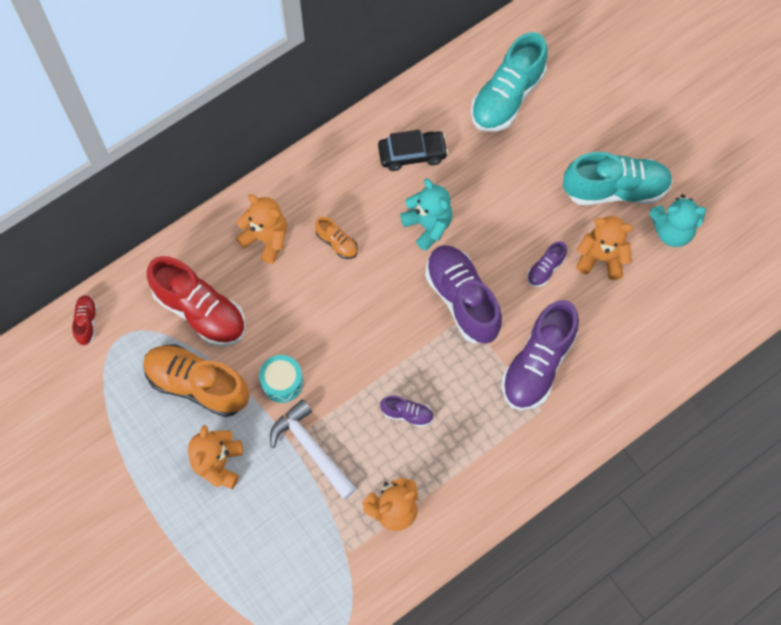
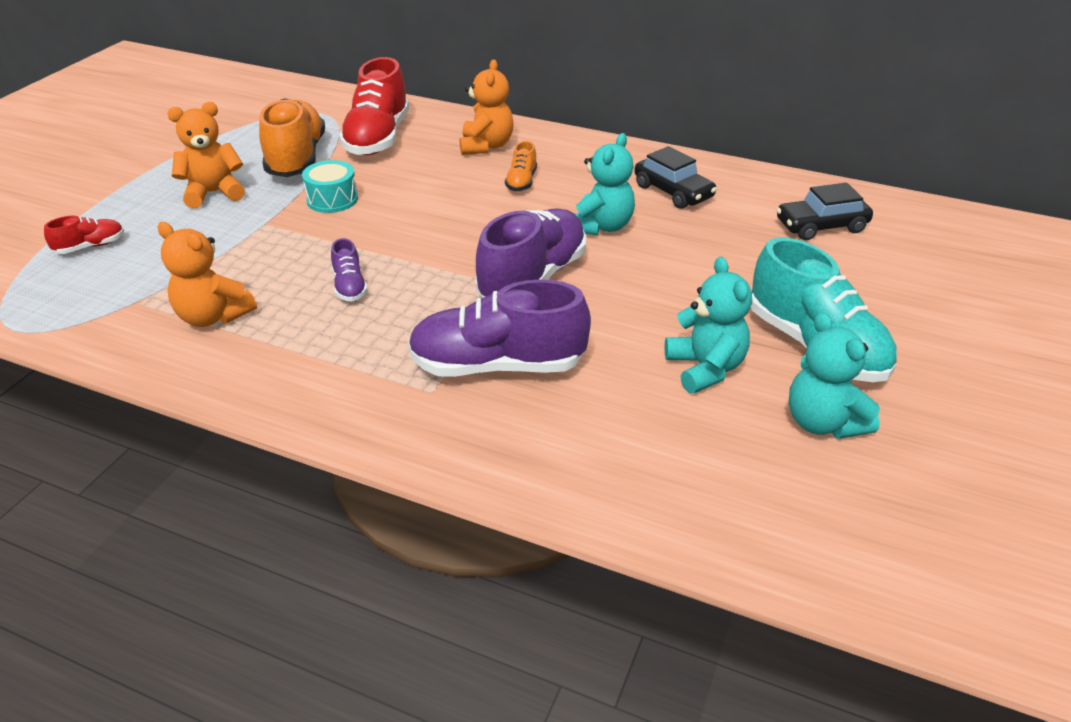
camera: 60 degrees right, 30 degrees down
(86, 322) = (322, 96): red shoe -> red shoe (90, 246)
(311, 449) = (263, 239): white hammer -> none
(507, 97) = (821, 226): turquoise shoe -> black car
(545, 269) = (638, 326): purple shoe -> none
(601, 258) = (705, 368): orange teddy bear -> turquoise teddy bear

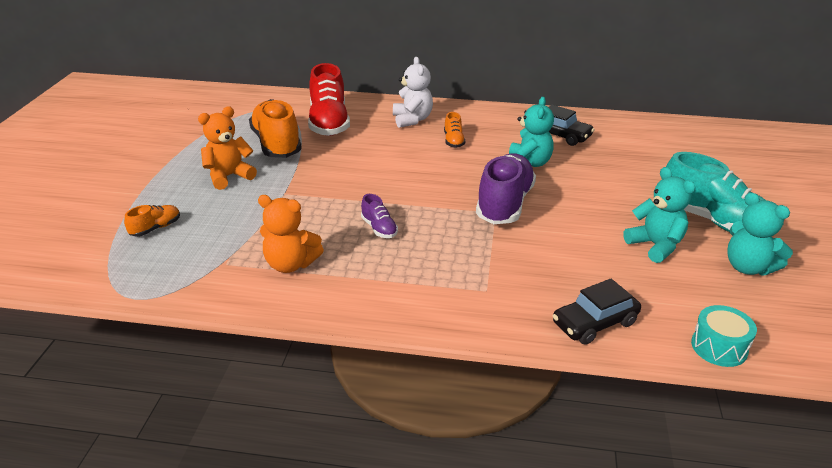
camera: 15 degrees left, 5 degrees down
(90, 246) = (155, 228): red shoe -> orange shoe
(332, 199) = (324, 170): turquoise drum -> turquoise drum (719, 347)
(486, 146) = (412, 120): orange teddy bear -> white teddy bear
(497, 365) = (519, 265): purple shoe -> none
(821, 226) = (668, 146): black car -> black car (594, 323)

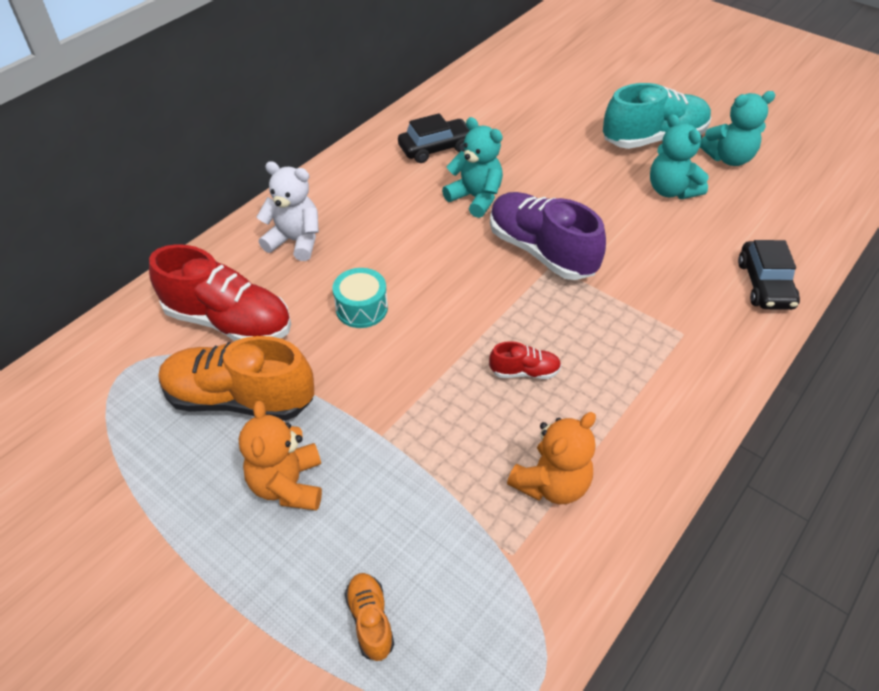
camera: 60 degrees left, 15 degrees up
(379, 228) = (524, 371): purple shoe -> red shoe
(453, 141) = (379, 230): orange shoe -> none
(655, 246) = (671, 190): turquoise teddy bear -> turquoise teddy bear turned 120 degrees counterclockwise
(719, 347) = (822, 230): turquoise drum -> turquoise drum (361, 308)

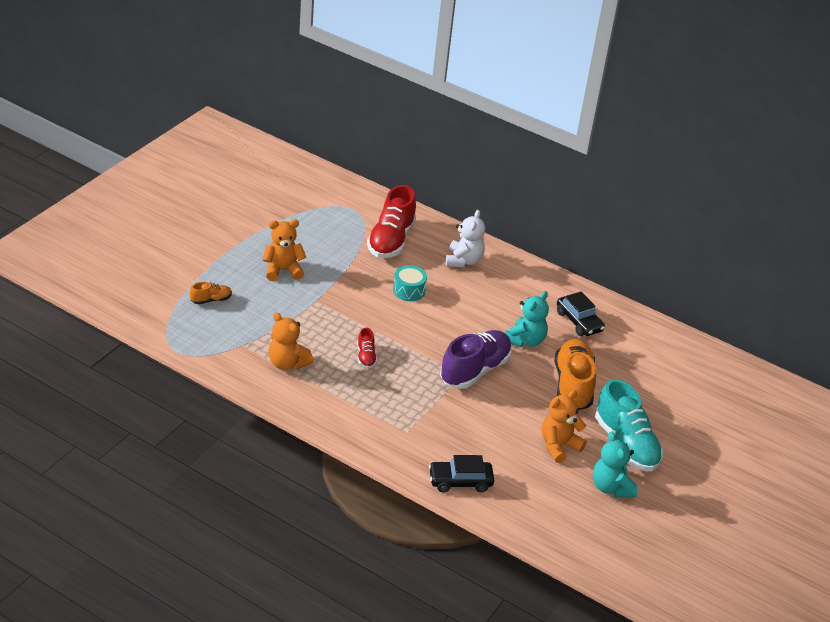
camera: 80 degrees right, 10 degrees down
(240, 399) = (336, 250): orange shoe -> orange shoe (573, 385)
(671, 190) = (558, 446): turquoise teddy bear -> orange teddy bear

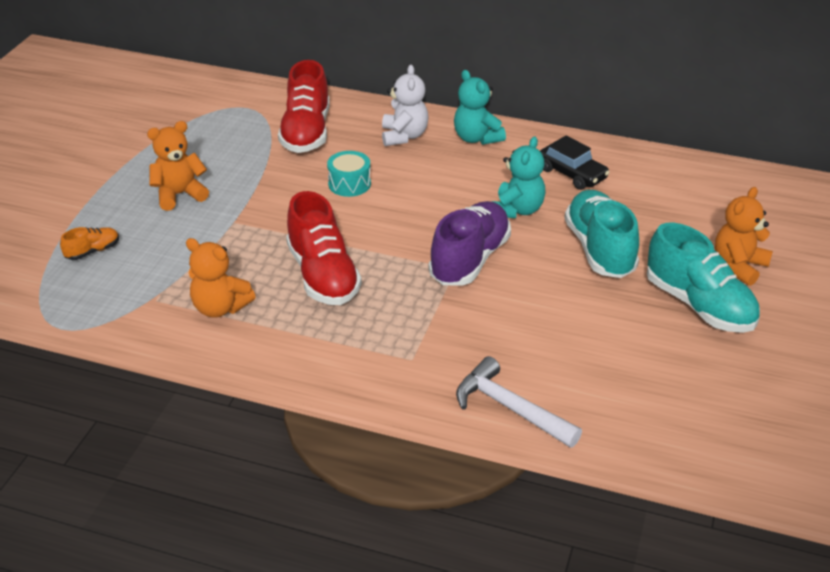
camera: 10 degrees left, 0 degrees up
(366, 357) = (323, 275): red shoe -> red shoe, size x2.15
(460, 481) = (510, 408): black car -> white hammer
(558, 446) = (617, 328): orange teddy bear -> orange teddy bear (738, 266)
(573, 385) = (599, 249): orange shoe -> turquoise shoe
(611, 487) = (708, 365): turquoise teddy bear -> turquoise teddy bear (476, 138)

